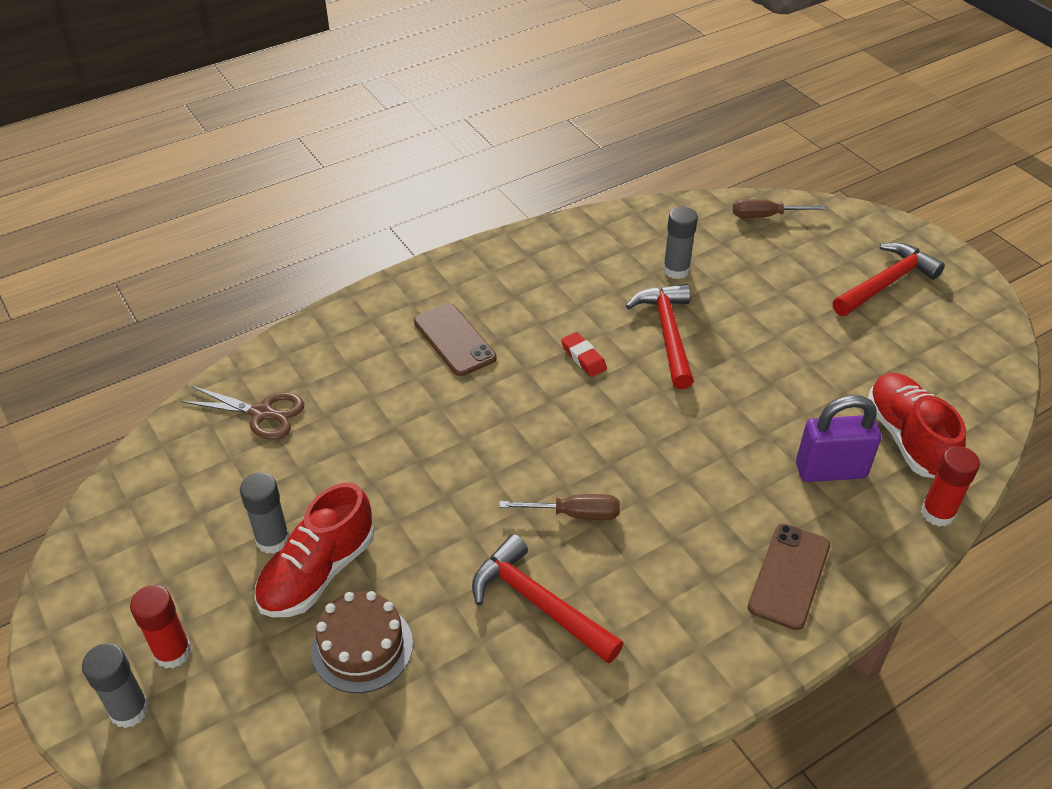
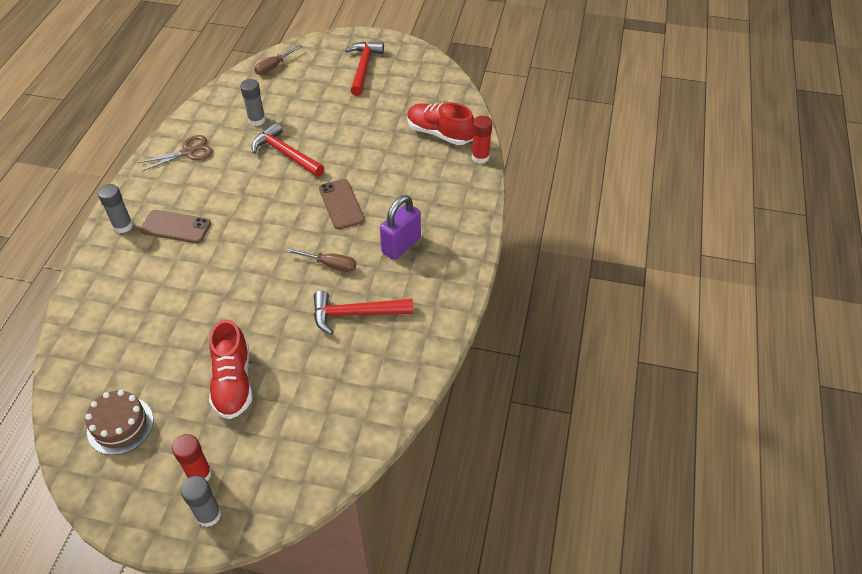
camera: 45 degrees left, 5 degrees up
(262, 413) = (107, 335): brown scissors -> brown scissors (188, 152)
(273, 540) = (190, 387): grey glue stick -> grey glue stick (123, 226)
(362, 647) = (294, 395): brown cake -> brown cake (120, 425)
(574, 514) = (330, 265): brown screwdriver -> brown screwdriver turned 60 degrees clockwise
(583, 357) = (256, 192): red eraser -> none
(789, 576) = (448, 224): brown phone -> brown phone (341, 204)
(830, 470) = (422, 168): purple padlock -> purple padlock (401, 245)

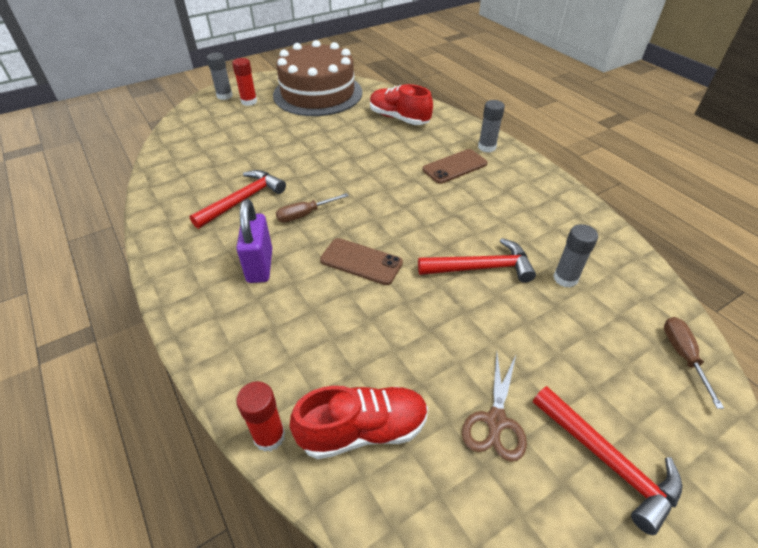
camera: 135 degrees right, 5 degrees down
(120, 425) = (318, 93): brown cake -> brown cake, size x2.08
(188, 152) = (552, 211): brown scissors -> brown scissors (495, 422)
(233, 382) = (282, 132): red shoe -> red shoe (399, 118)

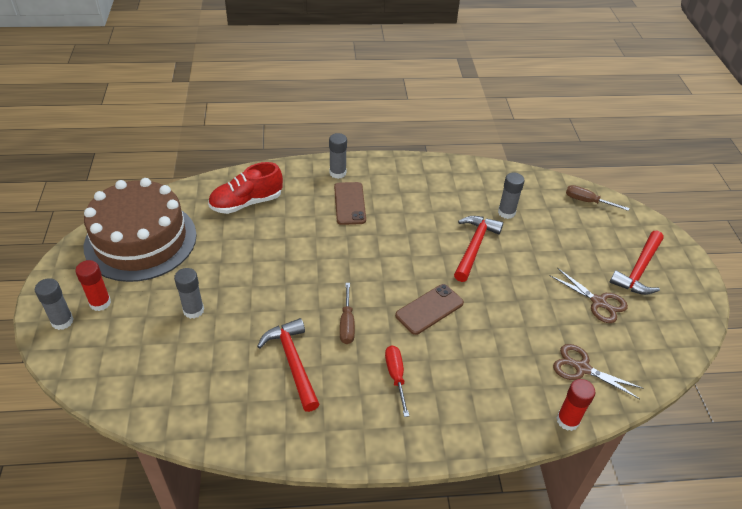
camera: 65 degrees left, 0 degrees up
(260, 266) = (396, 376): purple padlock -> red screwdriver
(267, 137) = (193, 310): none -> grey glue stick
(363, 430) = (581, 368): red shoe -> brown scissors
(608, 461) = (639, 270): red hammer -> red hammer turned 135 degrees clockwise

